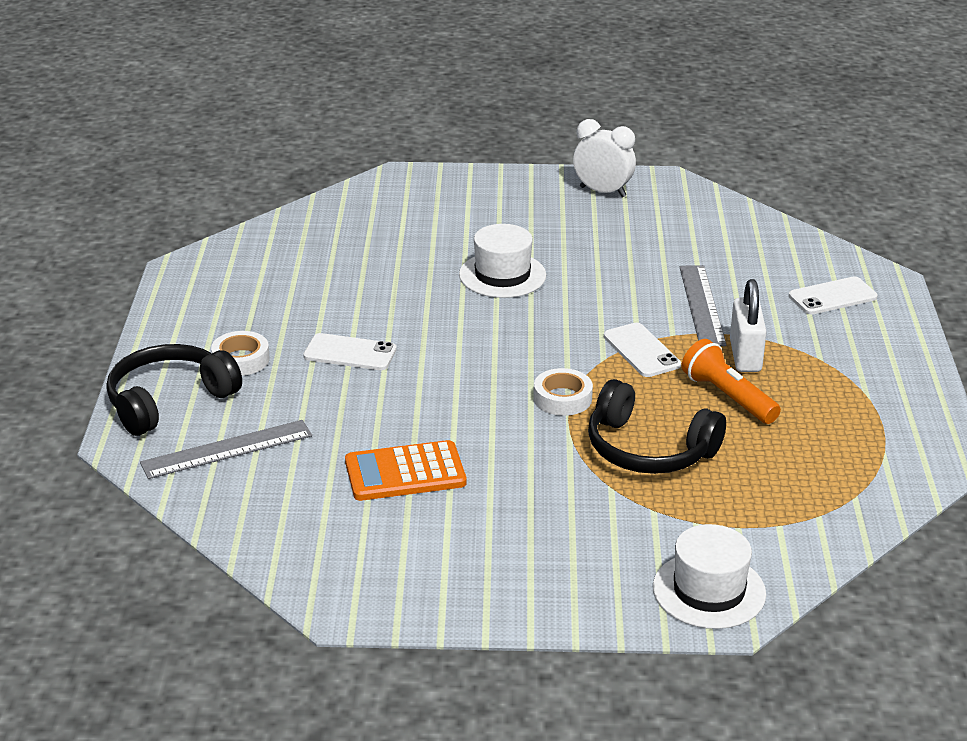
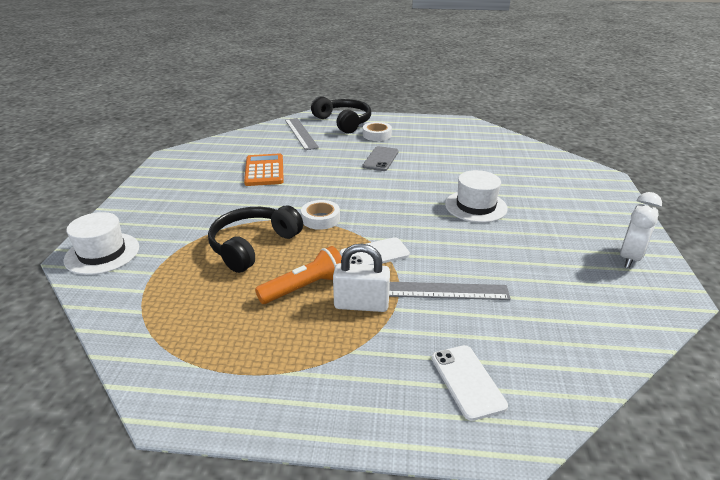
camera: 95 degrees right, 0 degrees up
(350, 353) = (380, 159): white phone -> grey phone

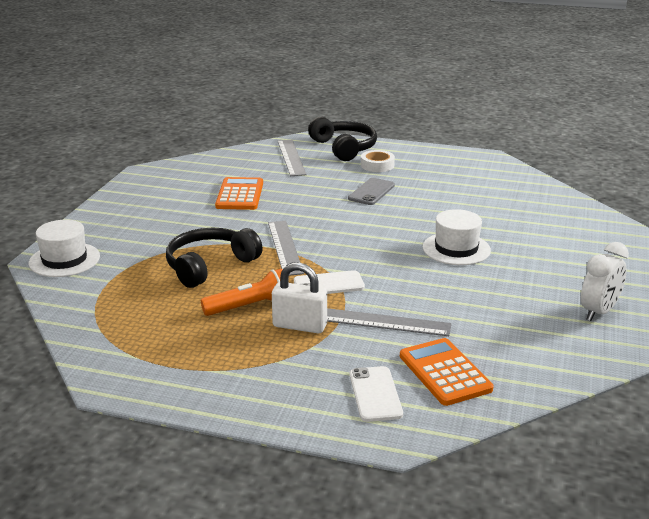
camera: 10 degrees right, 5 degrees down
(320, 219) = (285, 247): white tape -> grey ruler
(525, 344) = (444, 372): none -> orange calculator

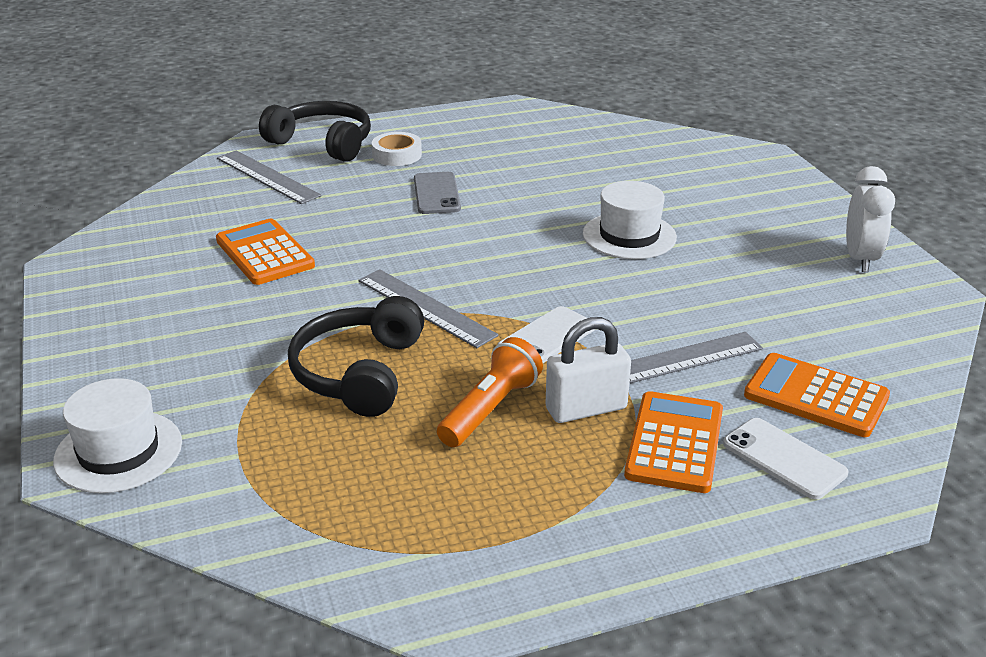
camera: 35 degrees left, 5 degrees up
(324, 361) = (674, 443): none -> orange calculator

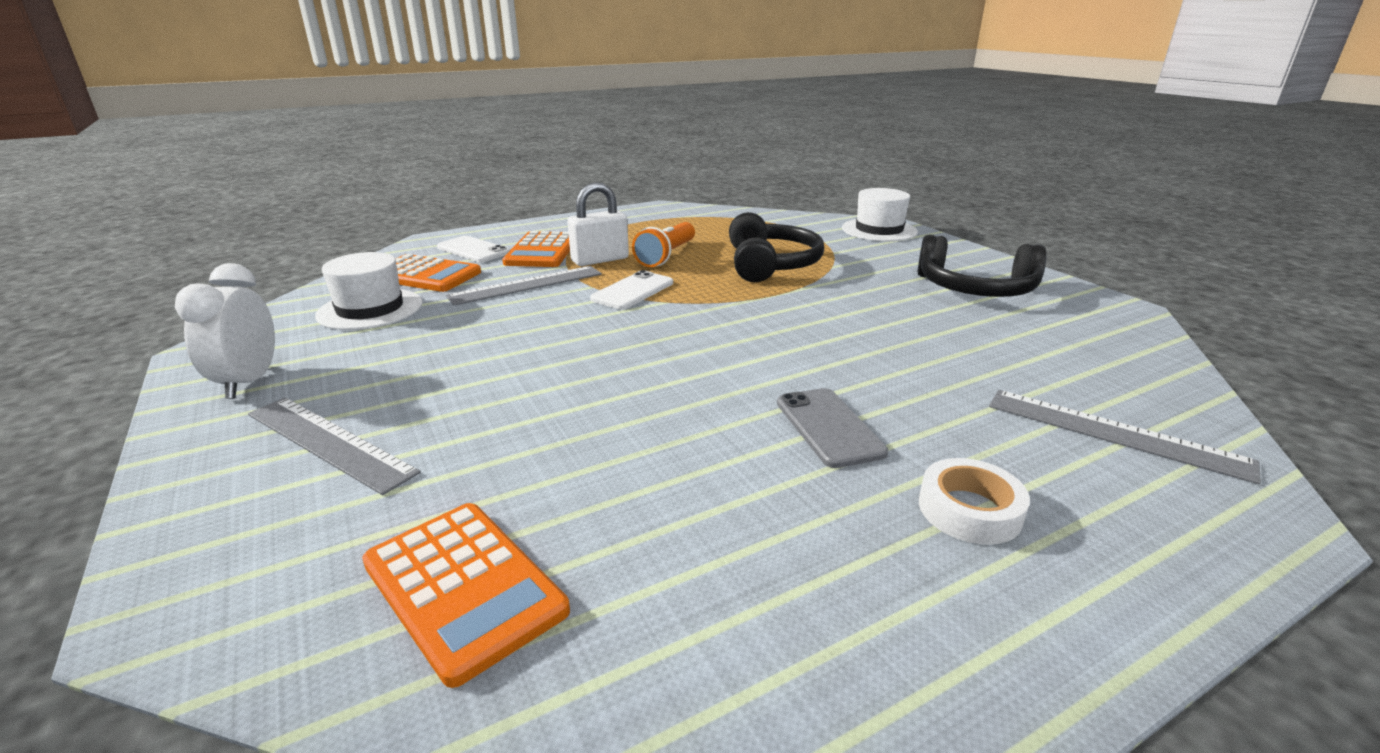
camera: 170 degrees right, 5 degrees down
(264, 253) = (954, 332): orange calculator -> orange calculator (463, 587)
(323, 143) = (1147, 529): black headphones -> black headphones (975, 289)
(426, 307) = (748, 302): grey ruler -> grey ruler (328, 442)
(629, 236) = (539, 386): white hat -> white hat (370, 309)

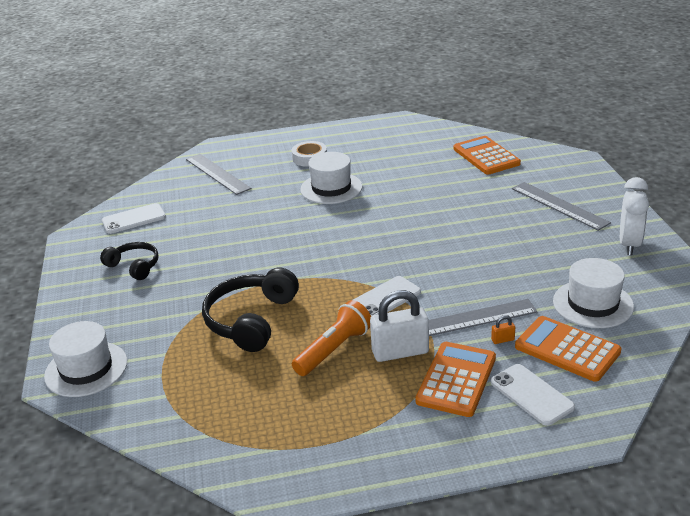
camera: 160 degrees left, 5 degrees up
(493, 275) = (502, 340): none -> orange padlock
(829, 427) = (331, 188): grey phone -> white hat
(975, 289) = (134, 266): black headphones -> black headphones, size x0.61
(1093, 336) = (134, 219): none -> white phone

